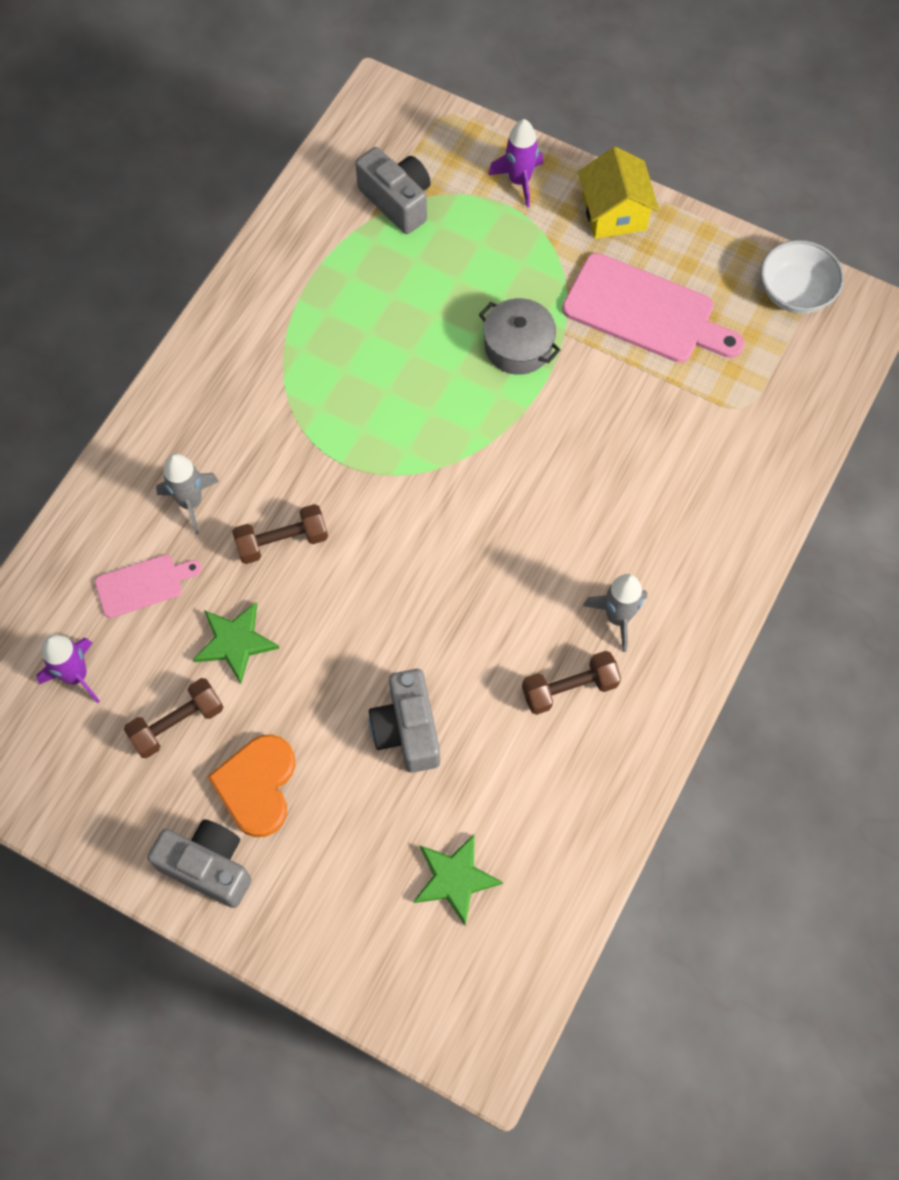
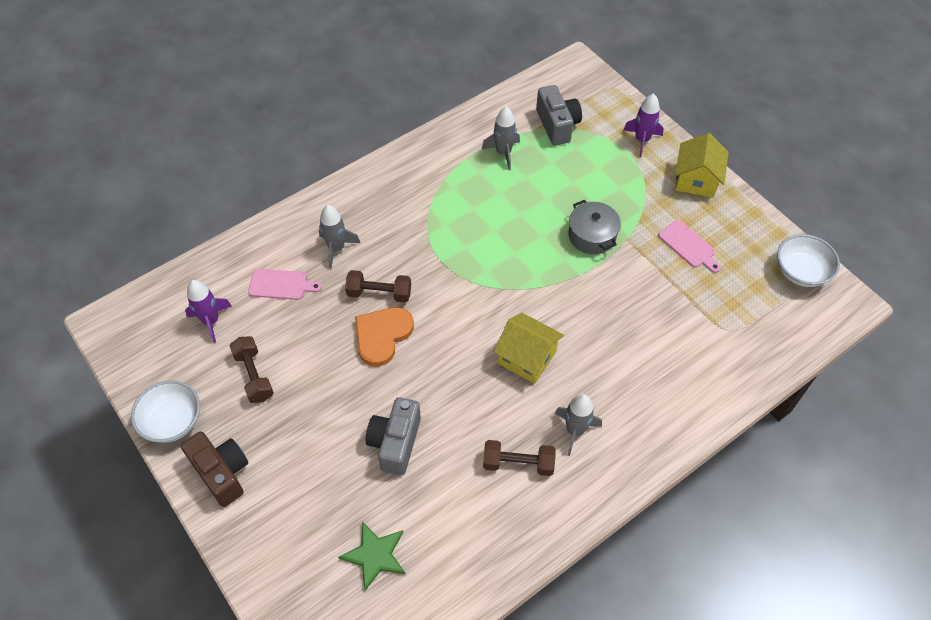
camera: 25 degrees right, 10 degrees down
(104, 830) = (172, 421): none -> white bowl
(177, 723) = (254, 375): brown dumbbell -> brown dumbbell turned 75 degrees clockwise
(208, 866) = (222, 473): grey camera -> brown camera
(235, 642) = (317, 341): green star -> none
(257, 785) = (280, 435): orange heart -> orange heart (382, 336)
(345, 272) = (503, 153): none -> grey rocket
(515, 548) = (527, 357): none -> yellow house
(645, 311) = (688, 246): pink cutting board -> pink cutting board, size x0.54

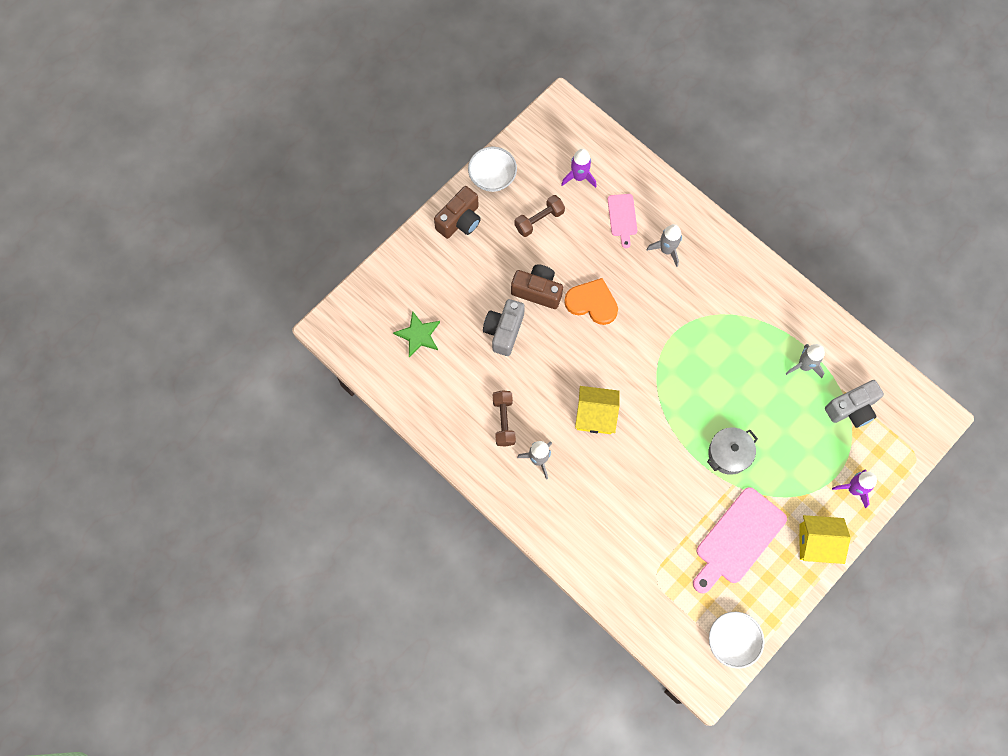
camera: 80 degrees right, 15 degrees up
(350, 394) = (537, 291): none -> brown camera
(379, 293) = (630, 292): brown dumbbell -> none
(395, 443) = (504, 331): grey camera -> grey camera turned 75 degrees counterclockwise
(527, 357) = (595, 415): yellow house -> yellow house turned 75 degrees clockwise
(688, 246) = (738, 539): pink cutting board -> pink cutting board, size x1.86

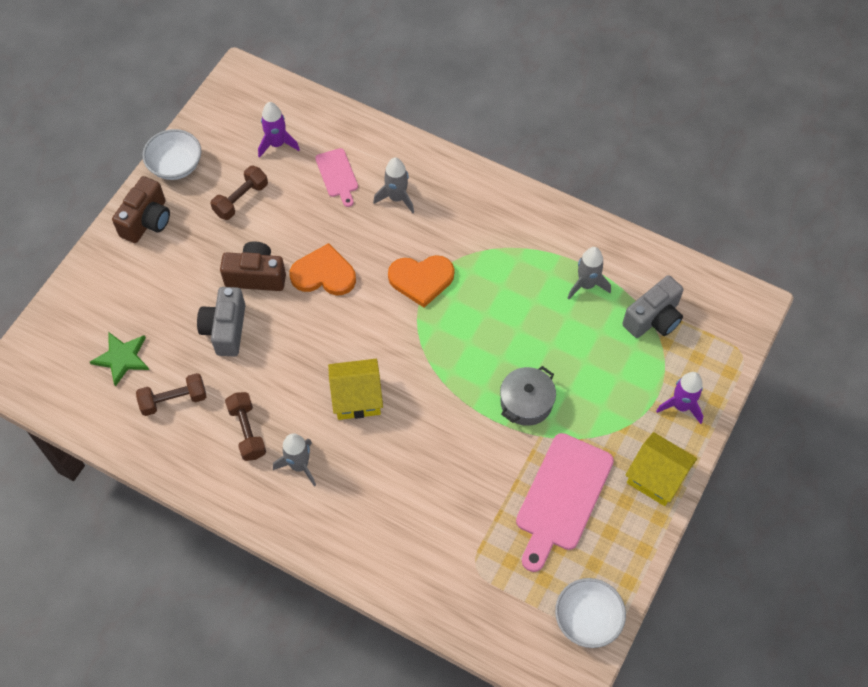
camera: 15 degrees left, 10 degrees down
(452, 380) = (174, 400): none -> brown dumbbell
(670, 327) = (421, 279): none -> orange heart
(817, 543) = (656, 477): yellow house -> yellow house turned 45 degrees clockwise

